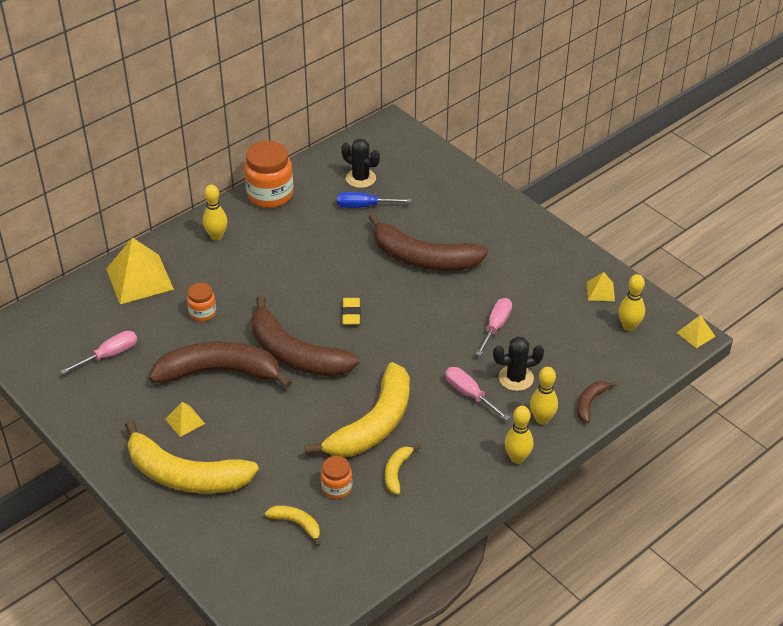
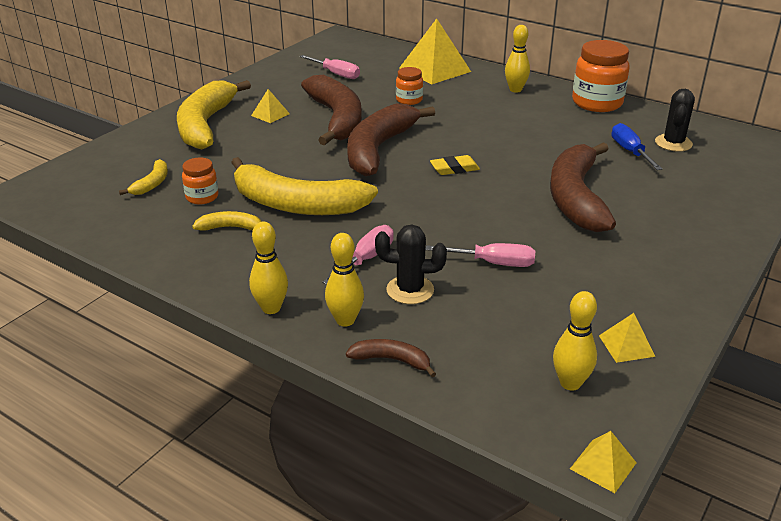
camera: 75 degrees right, 10 degrees down
(516, 378) = (410, 290): black cactus -> black cactus turned 60 degrees counterclockwise

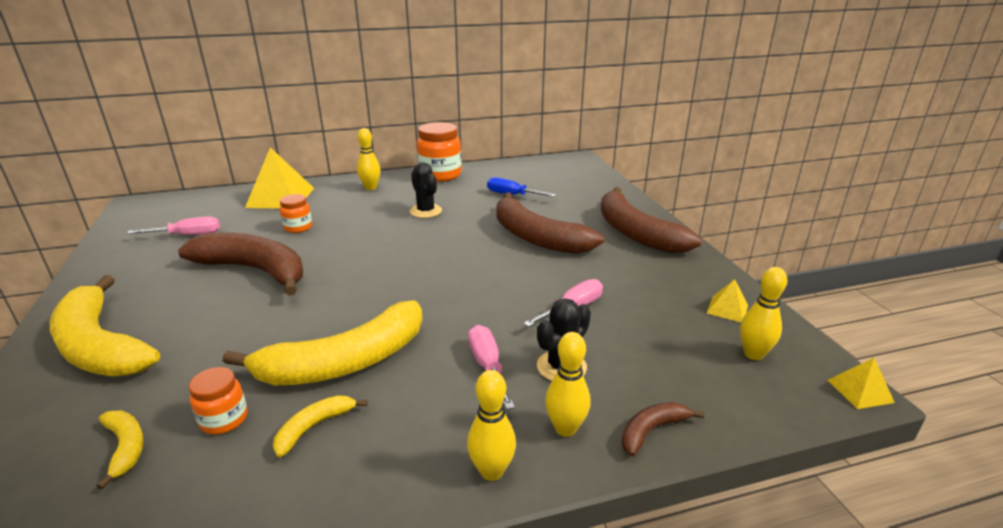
camera: 50 degrees left, 5 degrees down
(270, 114) = (171, 299): yellow pyramid -> none
(378, 149) = (339, 275): brown banana -> brown banana (636, 233)
(454, 169) = (426, 259): yellow eraser -> none
(673, 143) = (525, 180): black cactus -> black cactus (426, 211)

